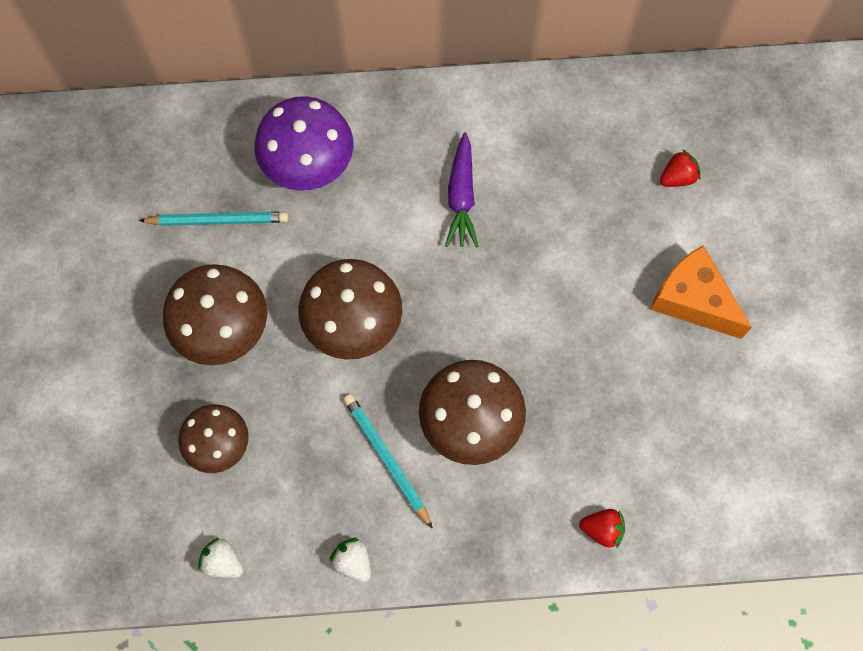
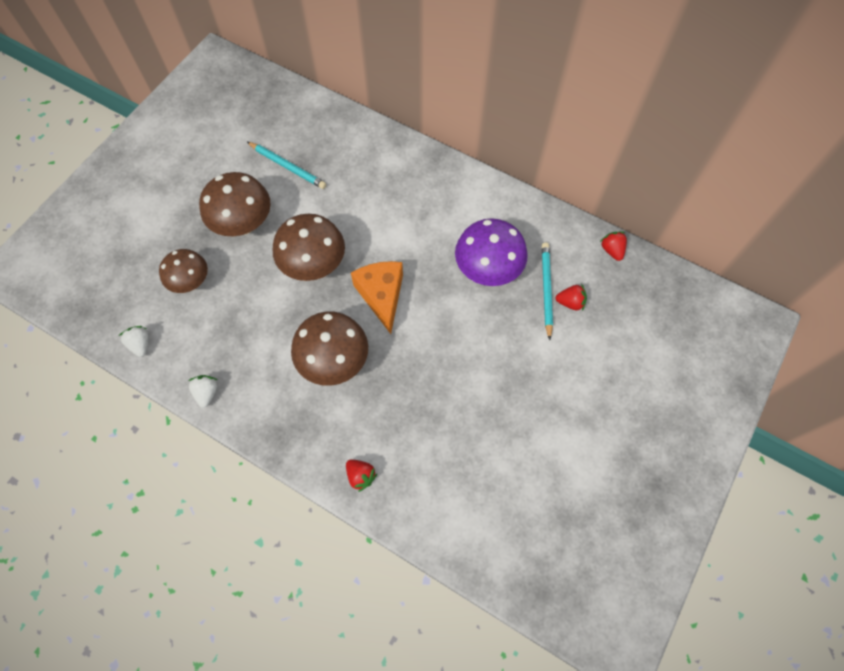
camera: 35 degrees right, 5 degrees down
(308, 165) = (358, 167): purple mushroom -> purple mushroom (488, 270)
(387, 459) = (271, 349): turquoise pencil -> turquoise pencil (546, 290)
(461, 197) = (430, 234): purple carrot -> none
(677, 85) = (612, 250): none -> red strawberry
(692, 300) = (524, 379): orange cheese -> orange cheese (381, 296)

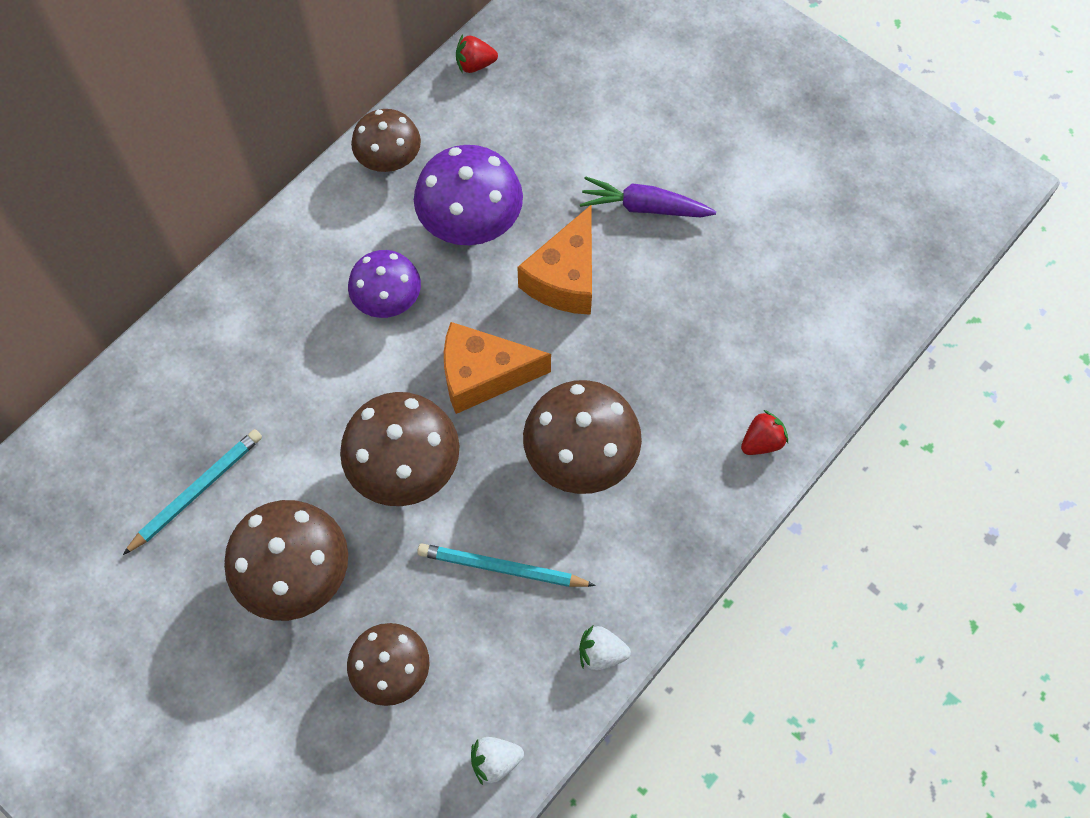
camera: 80 degrees left, 0 degrees up
(423, 234) = (388, 301): none -> purple mushroom
(460, 332) = (565, 278): none -> orange cheese
(523, 216) = (389, 161): none -> brown mushroom
(527, 374) = (644, 207): none -> purple carrot
(546, 290) = (520, 157): turquoise pencil -> turquoise pencil (502, 568)
(570, 302) = (546, 133): red strawberry -> none

